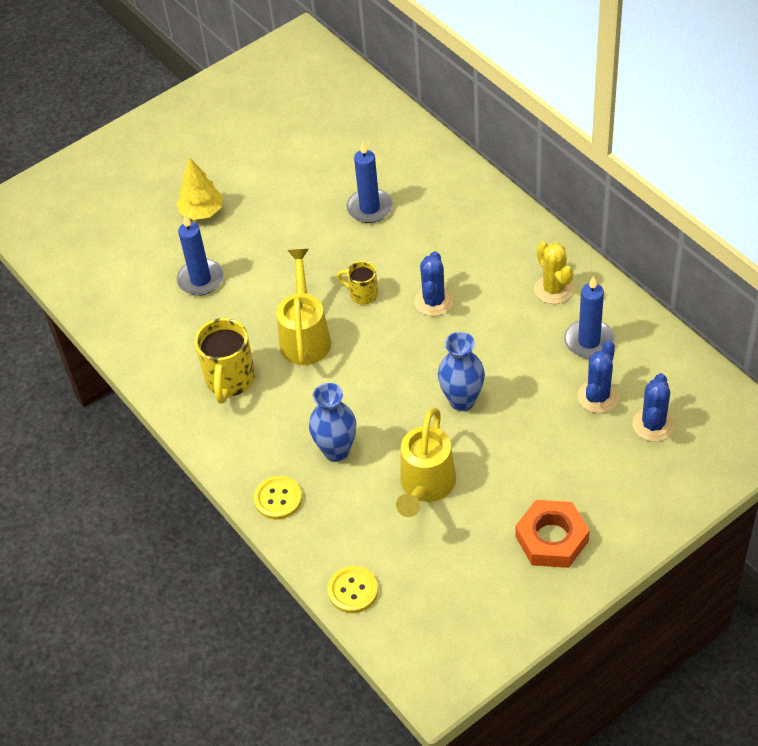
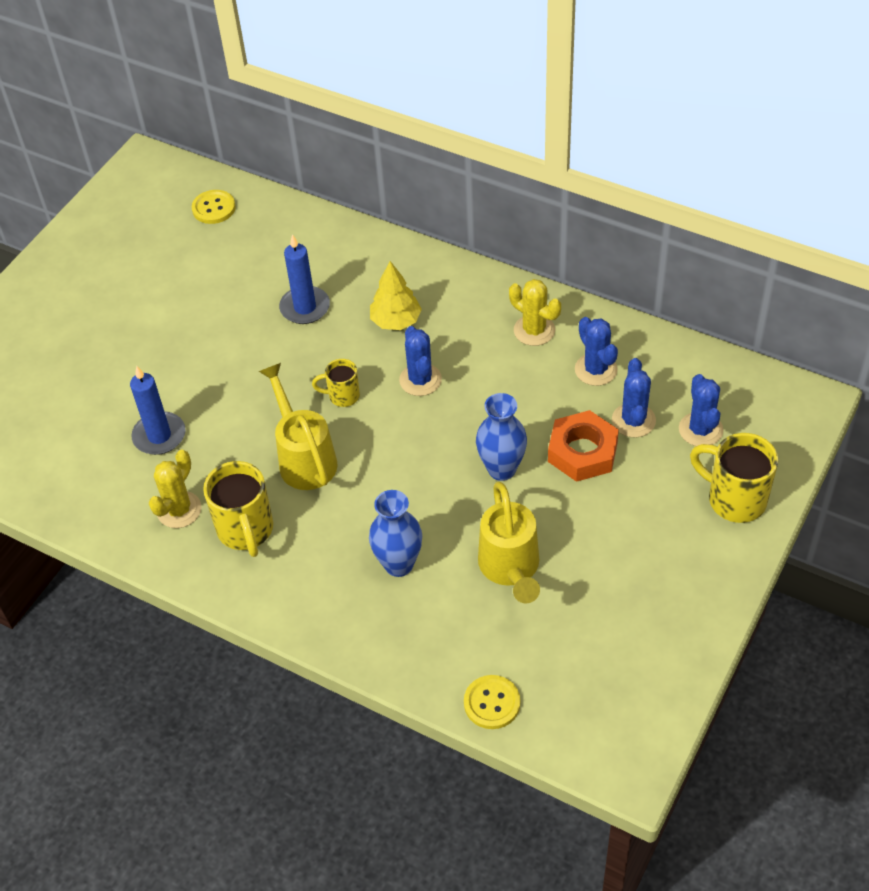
camera: 25 degrees left, 0 degrees up
(186, 346) = (179, 510): none -> yellow cactus
(202, 212) = (125, 365): yellow tree -> yellow tree (396, 321)
(278, 499) = (362, 636): yellow button -> yellow button (214, 208)
(551, 539) = (664, 576): orange nut -> orange nut (582, 452)
(589, 341) = (596, 369): blue candle -> blue cactus
(649, 495) = (734, 499): none -> yellow mug

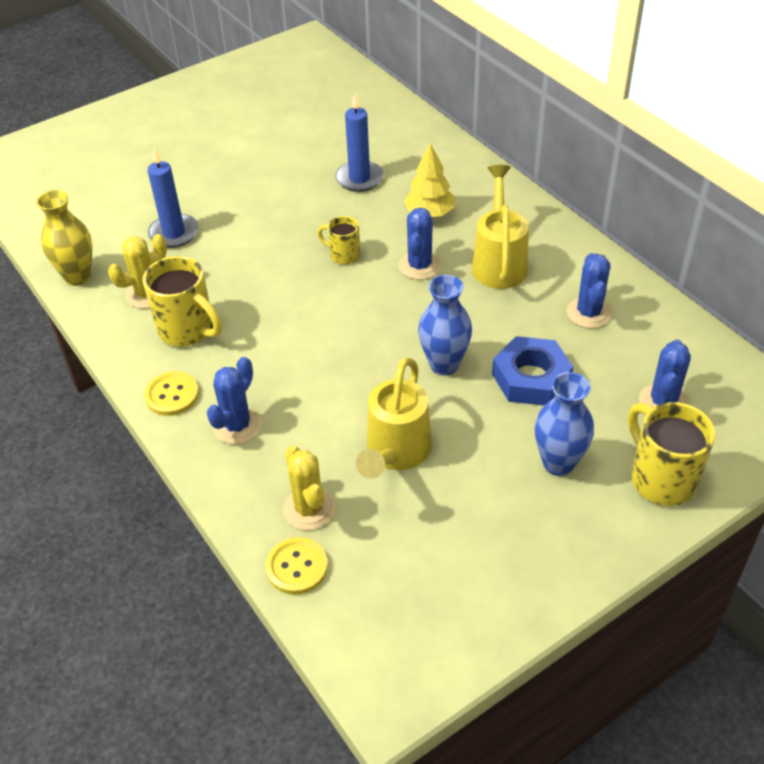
camera: 25 degrees right, 5 degrees down
(94, 519) = (78, 276): none -> yellow vase
(214, 208) = (337, 86): yellow button -> yellow button (172, 395)
(246, 530) = (188, 330): yellow mug -> yellow mug turned 60 degrees counterclockwise
(304, 458) = (276, 292): yellow watering can -> yellow watering can (499, 262)
(399, 564) = (296, 408): blue vase -> blue vase (558, 463)
(534, 330) = (550, 261): yellow cactus -> yellow cactus (309, 509)
(582, 452) = (531, 378): orange nut -> blue nut
(633, 420) = (599, 369): blue cactus -> blue cactus (237, 426)

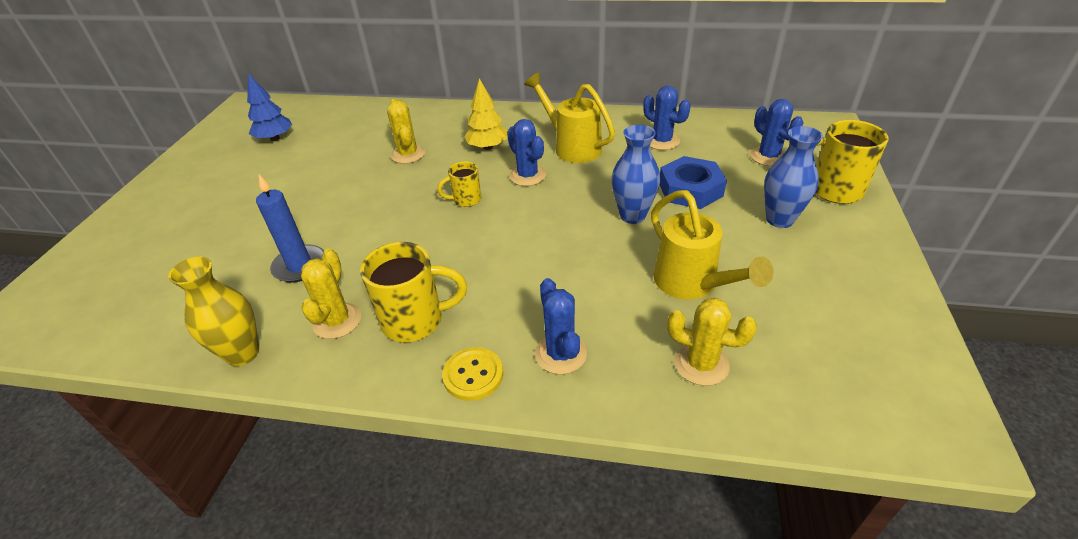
camera: 45 degrees left, 5 degrees down
(286, 95) = (275, 138): none -> blue tree
(297, 567) = (760, 410): yellow button -> none
(359, 178) = (408, 154): blue candle -> yellow cactus

